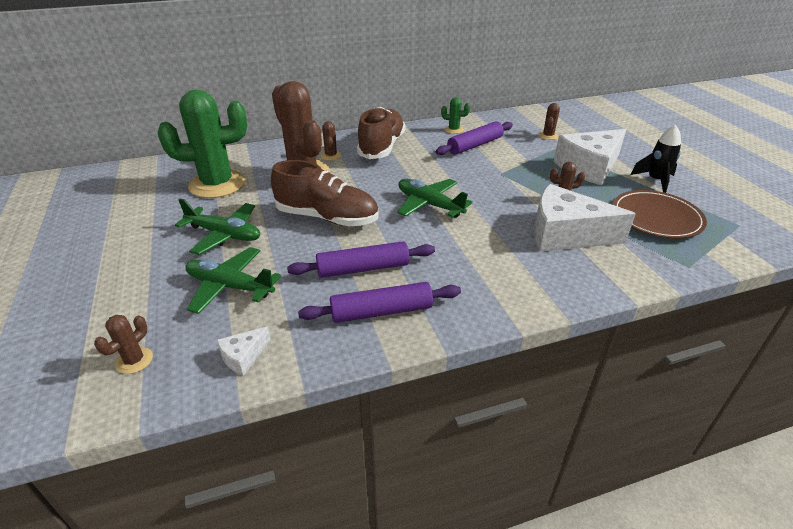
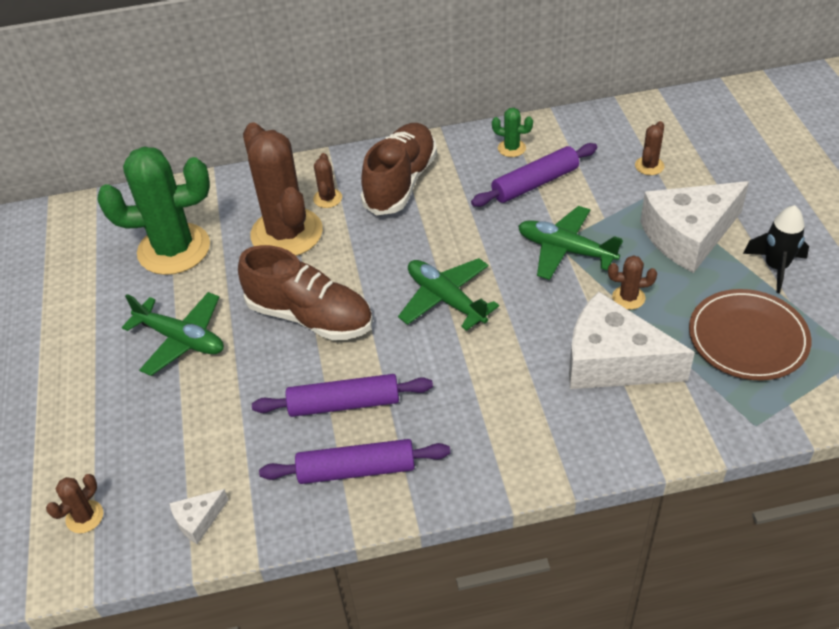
camera: 10 degrees right, 10 degrees up
(230, 286) = (186, 422): green plane -> green plane (565, 250)

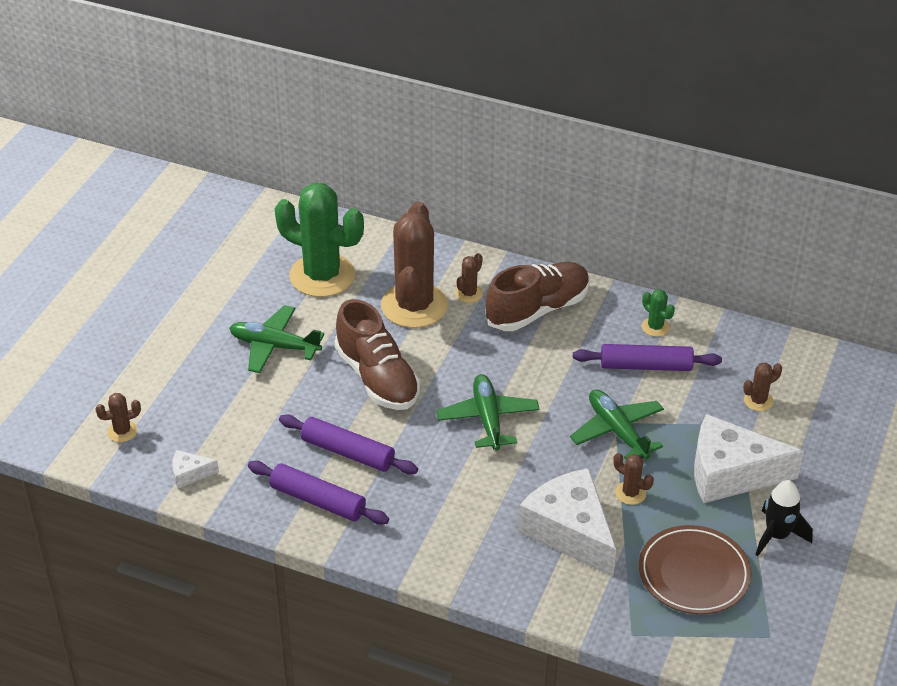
camera: 30 degrees right, 5 degrees down
(181, 339) = (274, 346): green plane -> green plane turned 135 degrees clockwise

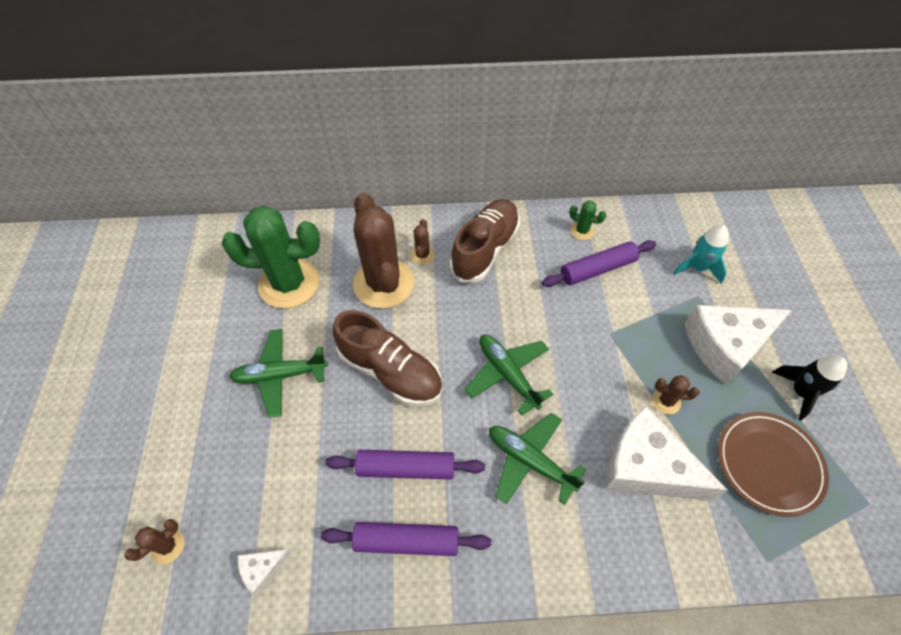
camera: 25 degrees left, 15 degrees up
(617, 431) = (616, 341): green plane -> green plane (530, 461)
(758, 401) = (697, 268): brown cactus -> turquoise rocket

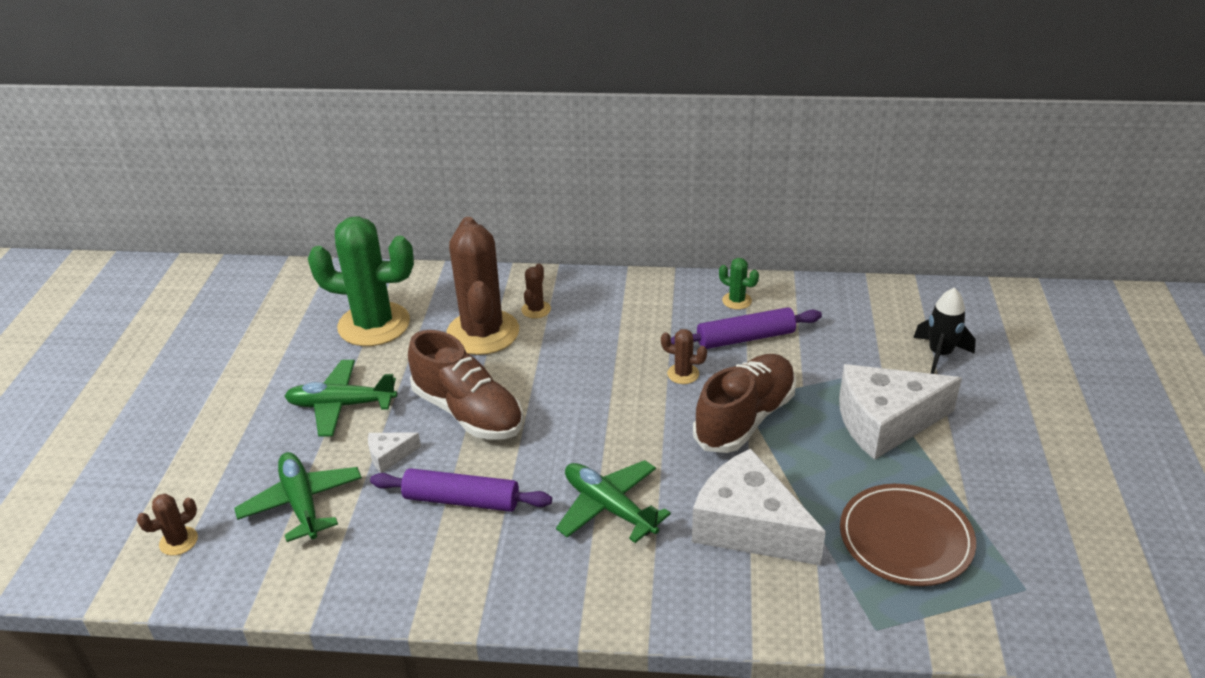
camera: 10 degrees right, 20 degrees down
(263, 569) = (276, 572): white cheese -> white cheese (389, 455)
(406, 541) = (444, 565): purple rolling pin -> none
(485, 249) = (612, 310): brown shoe -> brown shoe (745, 418)
(507, 374) = (606, 427): green plane -> green plane (302, 503)
(666, 401) = (793, 468): brown cactus -> brown cactus (683, 374)
(697, 268) = (872, 346): turquoise rocket -> none
(799, 392) = (968, 475): black rocket -> black rocket (939, 354)

